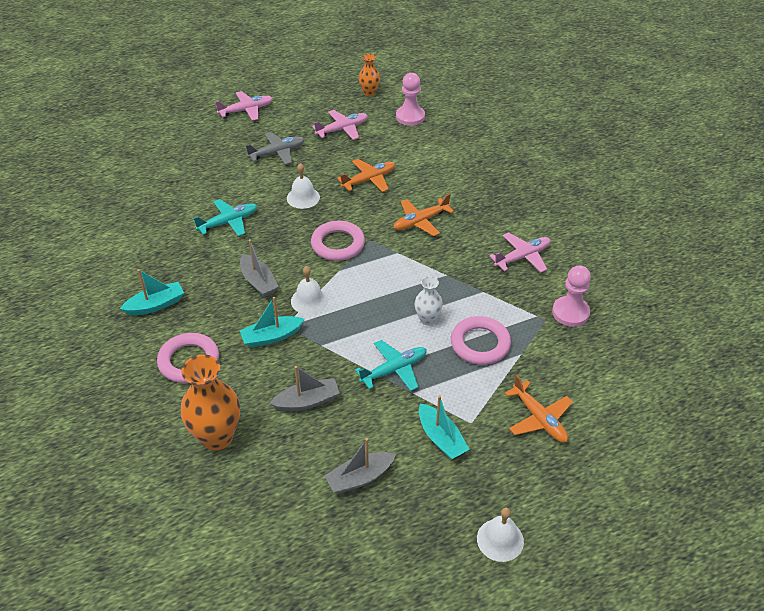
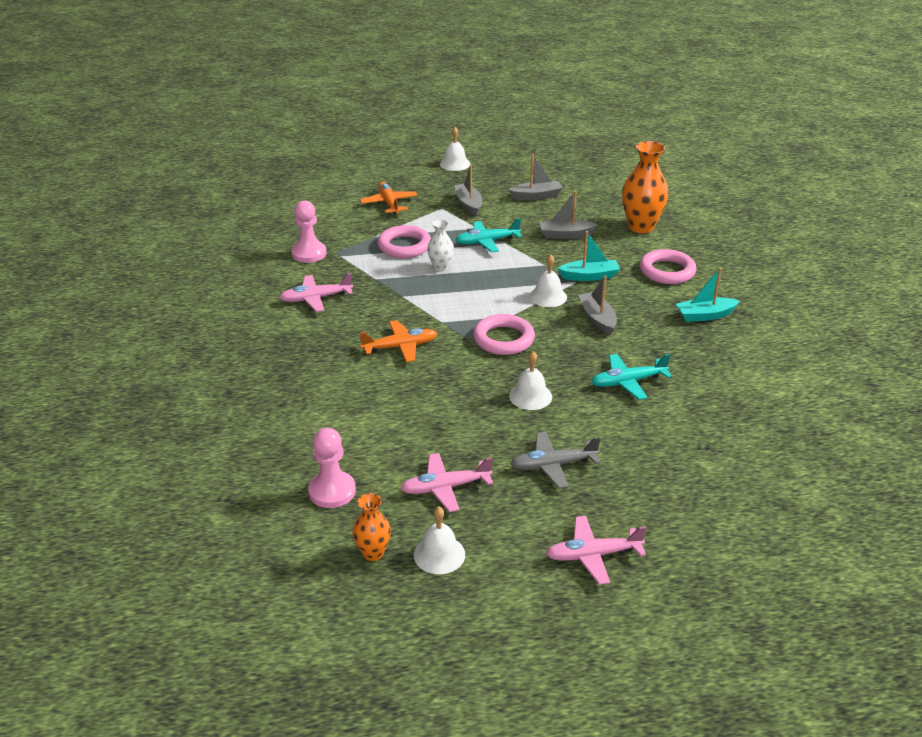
camera: 165 degrees left, 10 degrees down
(332, 98) = (439, 554): none -> white bell
(368, 180) = (439, 404): orange plane -> none
(441, 438) = (468, 204): turquoise boat -> grey boat

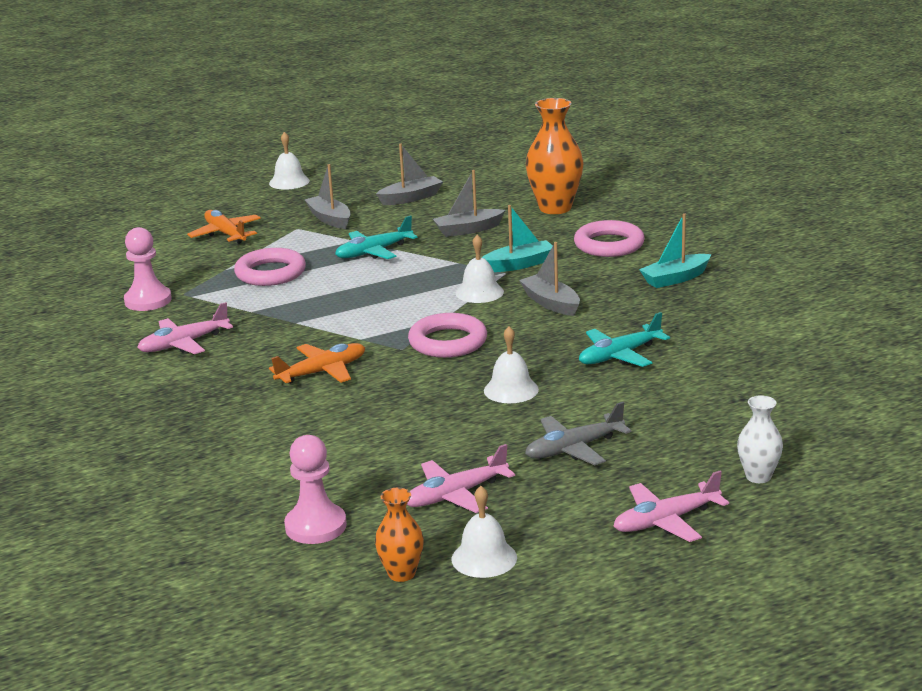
camera: 15 degrees left, 10 degrees down
(440, 267) = (329, 286): white vase -> white vase (758, 476)

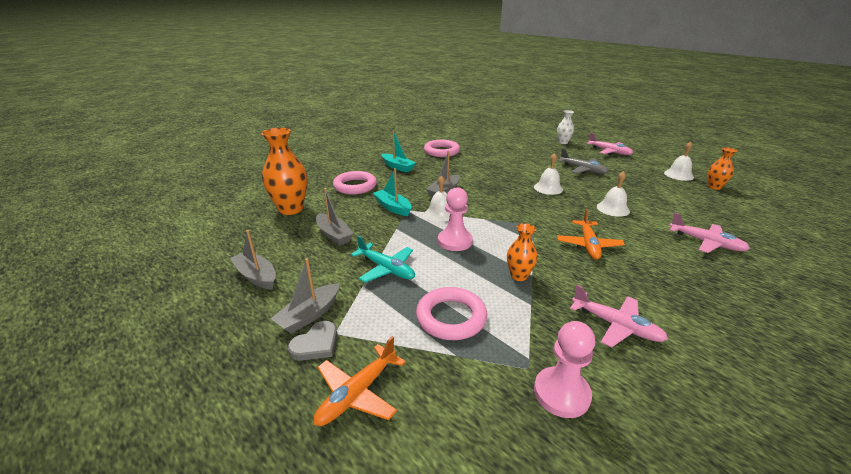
camera: 110 degrees left, 5 degrees up
(289, 182) = (170, 390): white bell -> white bell (613, 208)
(290, 222) = (316, 344): none -> grey heart
(300, 315) = (519, 276): none -> orange vase
(315, 526) = (720, 211): pink pawn -> pink pawn (455, 241)
(322, 372) = (588, 245): orange plane -> orange plane turned 120 degrees counterclockwise
(448, 342) = (513, 212): pink ring -> pink ring (441, 151)
(456, 495) = (648, 186): pink plane -> pink plane (706, 242)
(620, 355) = (491, 170): turquoise plane -> none

